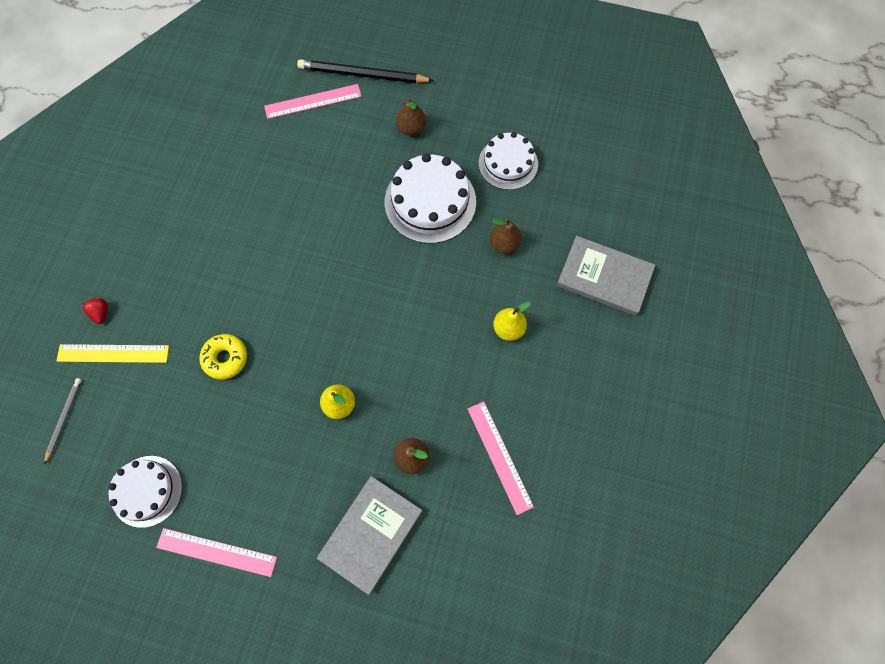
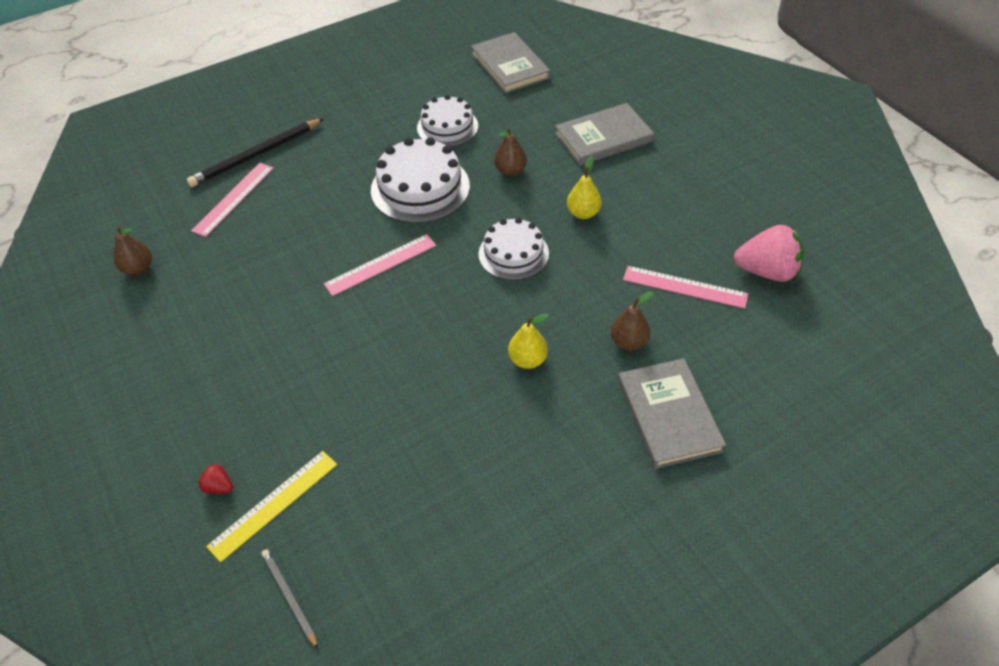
camera: 45 degrees left, 20 degrees down
(147, 491) = (448, 570): white cake -> white cake (513, 254)
(217, 552) = (570, 549): pink ruler -> pink ruler (380, 264)
(225, 358) = (389, 414): yellow donut -> none
(411, 128) = (343, 158): brown pear -> brown pear (138, 268)
(570, 504) = (767, 271): none -> pink strawberry
(619, 145) = (510, 66): none -> grey book

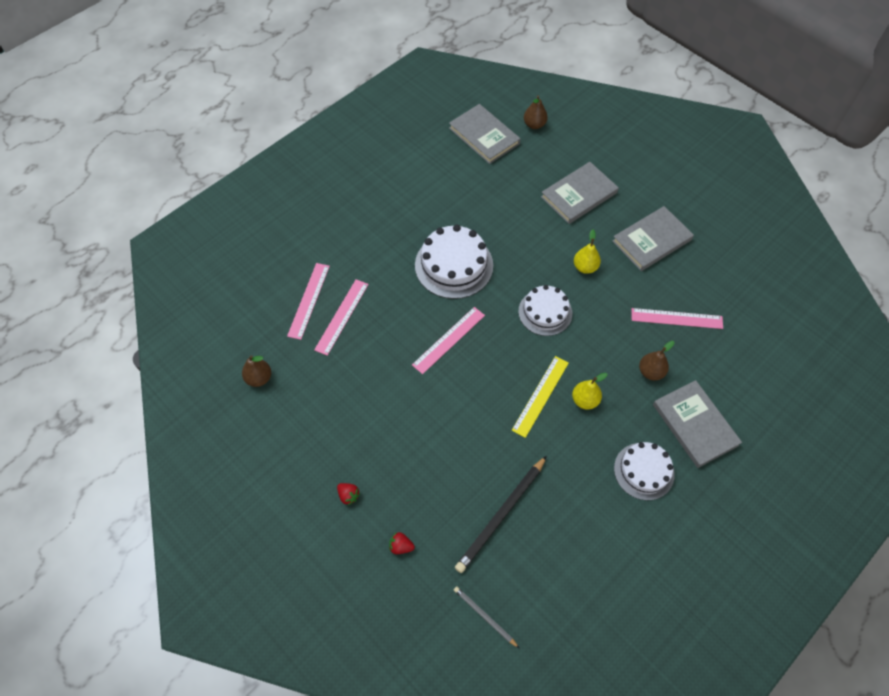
camera: 15 degrees left, 10 degrees up
(181, 414) = (348, 495): none -> red strawberry
(256, 155) = (310, 256): black pencil -> black pencil (501, 515)
(264, 221) = (342, 316): none -> pink ruler
(273, 504) = (446, 551): yellow ruler -> yellow ruler (540, 395)
(447, 127) = (454, 204): white cake -> white cake (644, 471)
(510, 171) = (518, 237): brown pear -> brown pear (534, 125)
(680, 197) = (651, 240): none -> grey book
(767, 271) = (730, 295): pink strawberry -> none

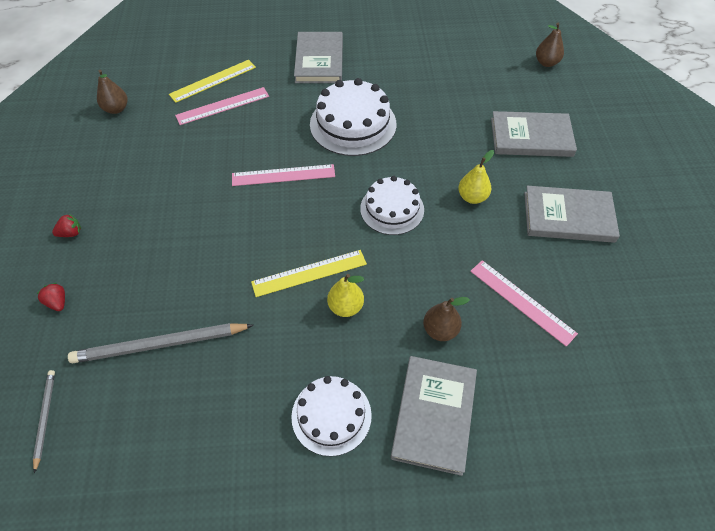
camera: 40 degrees right, 5 degrees down
(309, 300) = (213, 81): pink ruler -> yellow ruler
(348, 495) = (71, 233): red strawberry -> red strawberry turned 105 degrees counterclockwise
(484, 136) = (489, 48): grey book -> grey book (319, 60)
(501, 515) = (160, 345): black pencil -> grey pencil

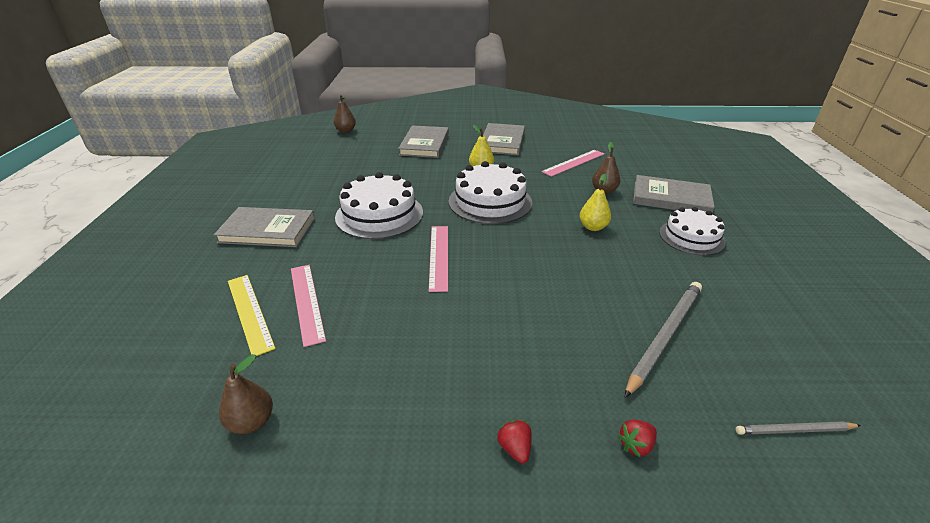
camera: 85 degrees left, 20 degrees down
(160, 345) = (664, 336): grey pencil -> grey pencil turned 135 degrees counterclockwise
(309, 273) = (561, 244): yellow ruler -> none
(392, 209) = (490, 201): white cake -> white cake, size x1.51

